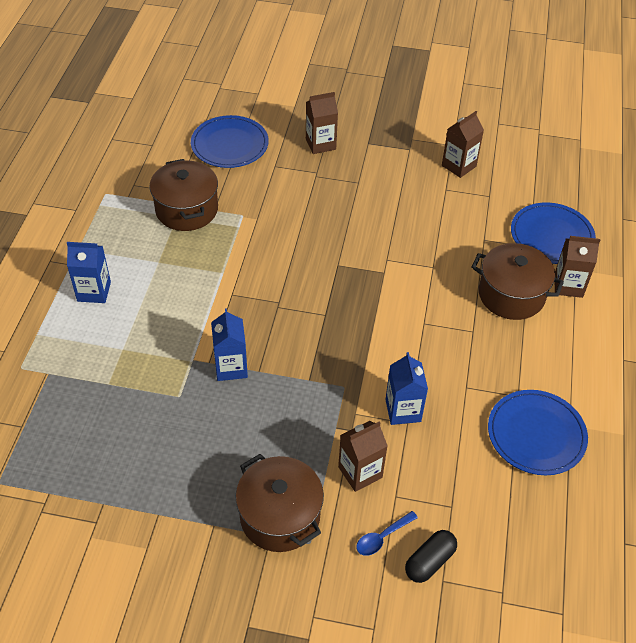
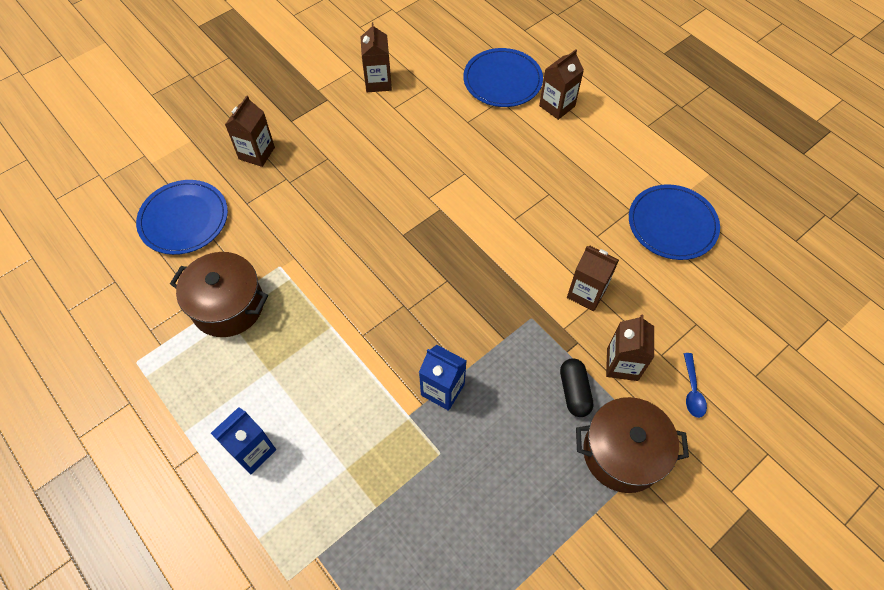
camera: 50 degrees left, 10 degrees up
(403, 410) = (586, 293): blue carton -> brown carton
(429, 561) = (734, 373): black capsule -> black capsule (574, 392)
(511, 295) = (535, 145): brown pot -> none

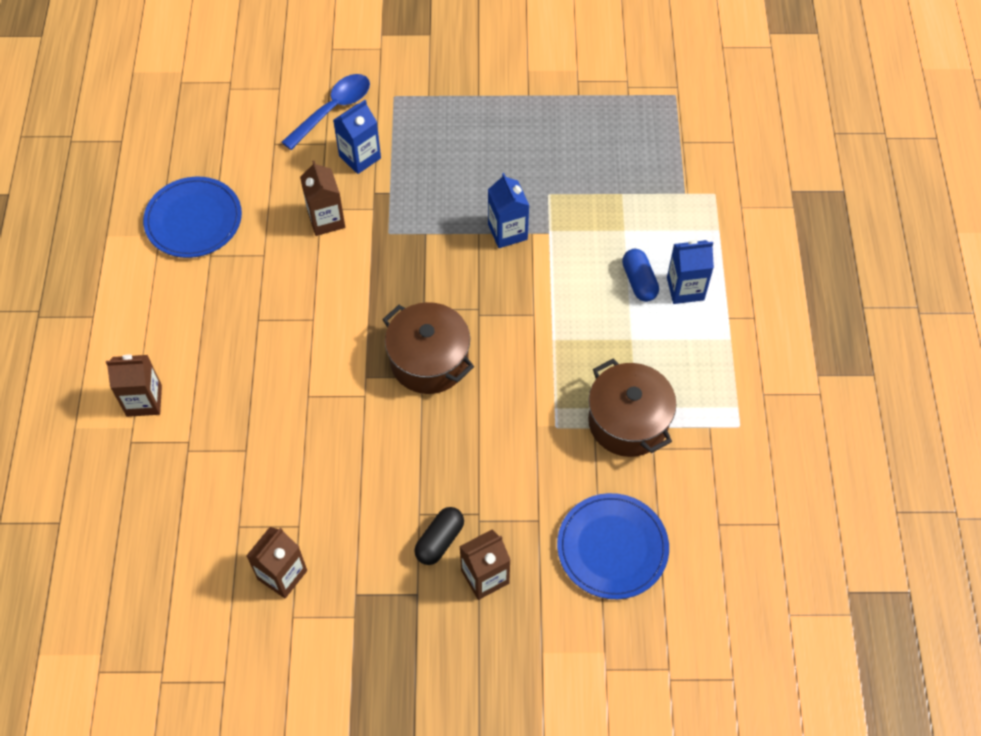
camera: 140 degrees left, 0 degrees up
(297, 427) = (639, 281): none -> blue capsule
(502, 80) = (158, 473): blue plate -> none
(574, 392) = (414, 165): black capsule -> black capsule (439, 540)
(622, 364) = (360, 157): brown carton -> blue carton
(622, 453) = (424, 111): brown pot -> brown pot (429, 361)
(692, 390) = (333, 110): blue spoon -> blue spoon, size x1.76

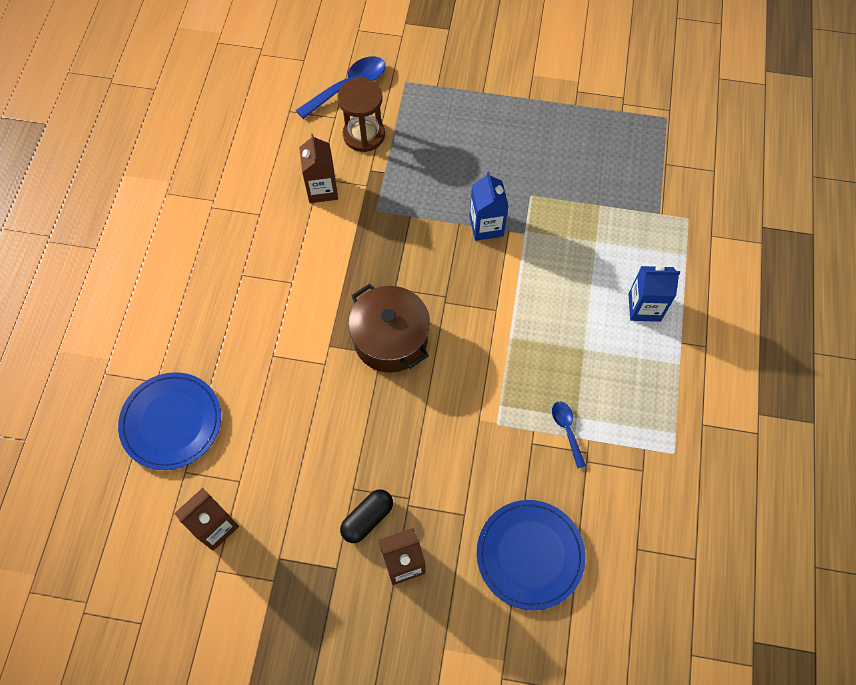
camera: 10 degrees right, 5 degrees up
(144, 401) = (124, 336): brown carton -> none
(193, 220) = (203, 171): blue plate -> blue plate (171, 422)
(360, 157) = (364, 135): blue carton -> brown hourglass
(628, 422) = (567, 430): brown pot -> blue spoon
(639, 281) = (601, 293): blue capsule -> none

